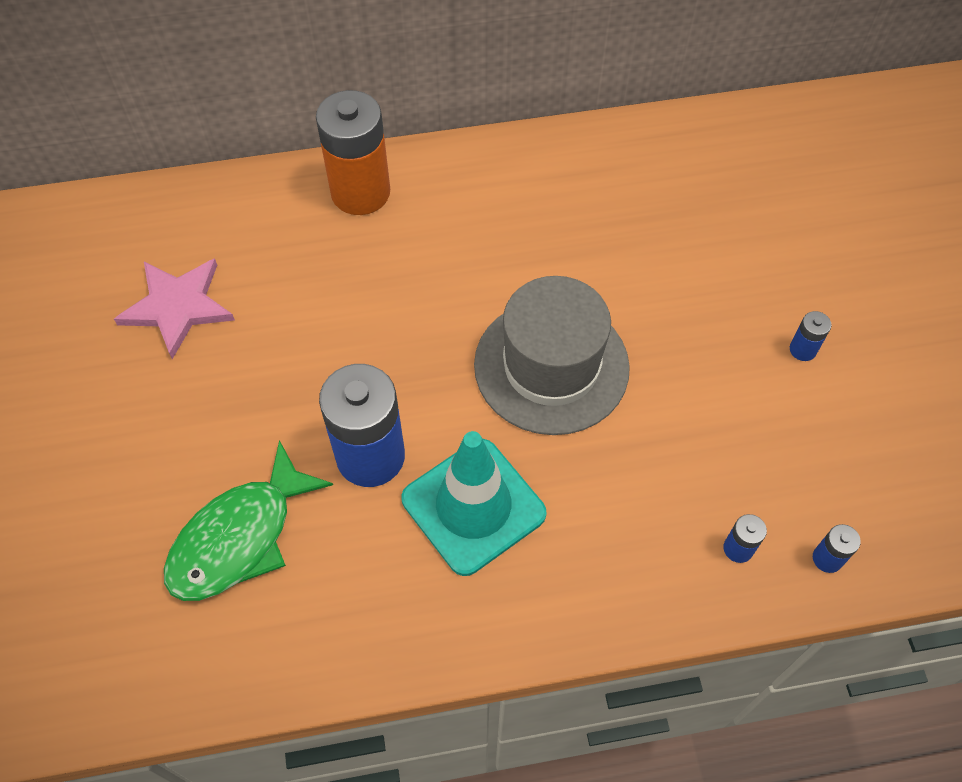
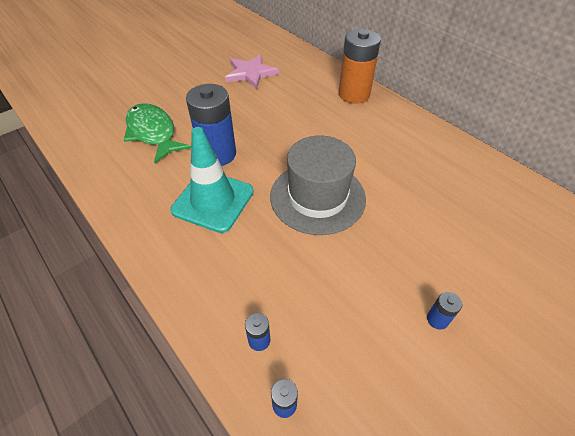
camera: 60 degrees right, 10 degrees down
(240, 537) = (153, 133): green fish -> green fish turned 45 degrees clockwise

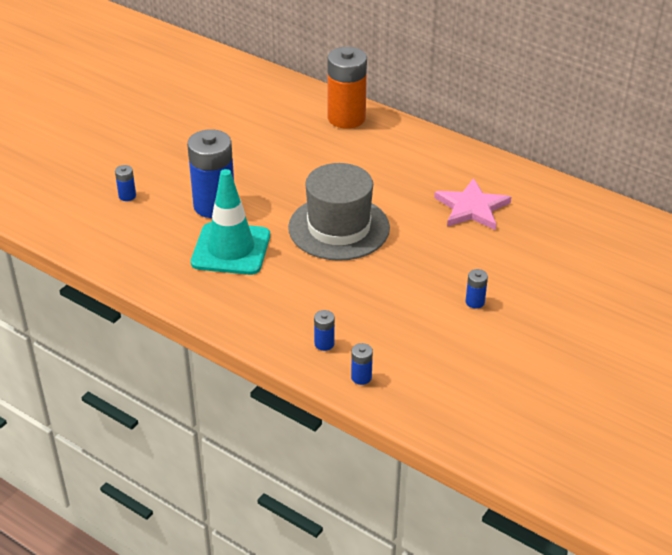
camera: 15 degrees left, 10 degrees down
(153, 133) = (127, 196): green fish -> blue battery
(251, 73) = (211, 110): pink star -> pink star (472, 208)

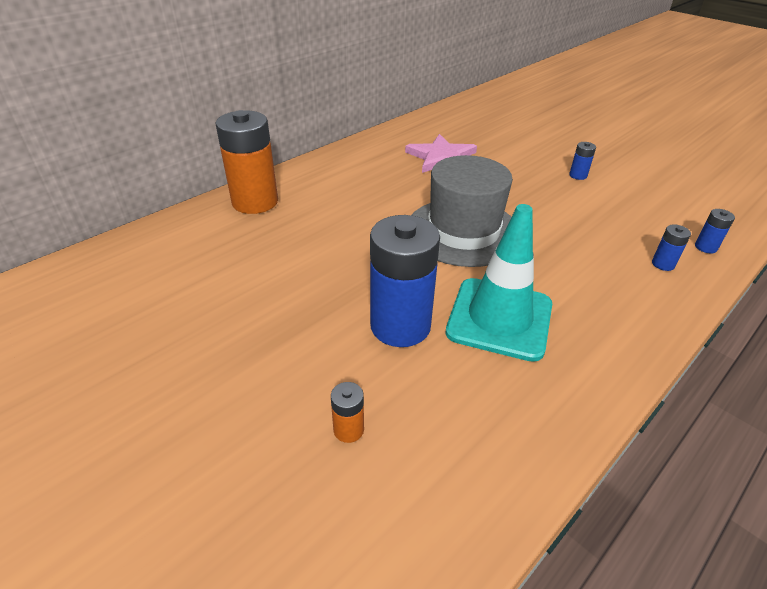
camera: 80 degrees left, 0 degrees up
(127, 196) = (348, 429): blue battery -> orange battery

